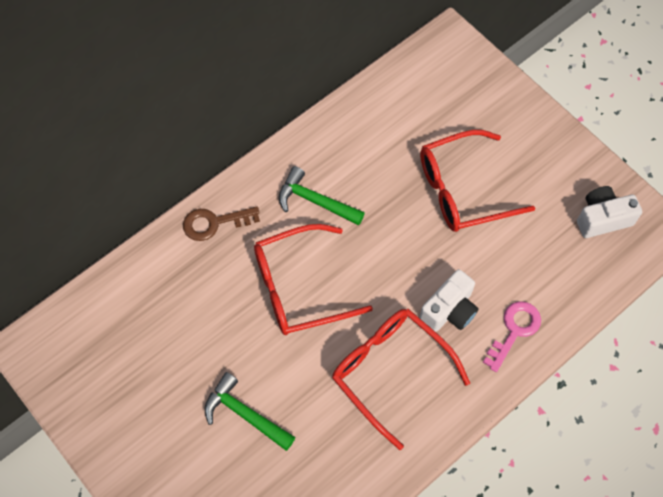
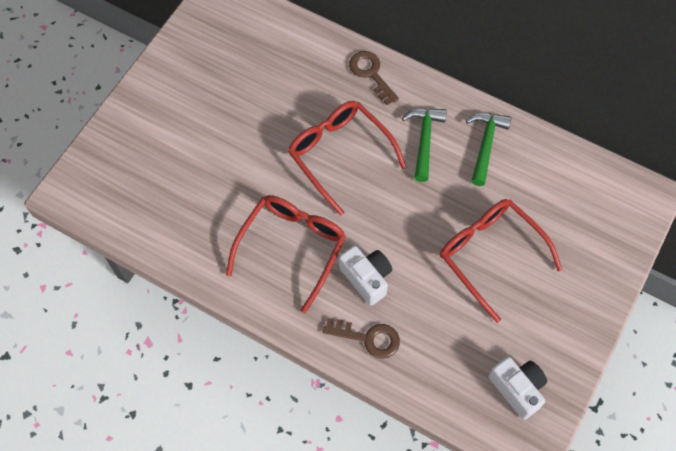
camera: 70 degrees right, 0 degrees up
(245, 414) = (217, 153): green hammer -> green hammer (485, 145)
(449, 310) = (366, 278): white camera -> white camera turned 150 degrees counterclockwise
(514, 330) = (368, 338): pink key -> brown key

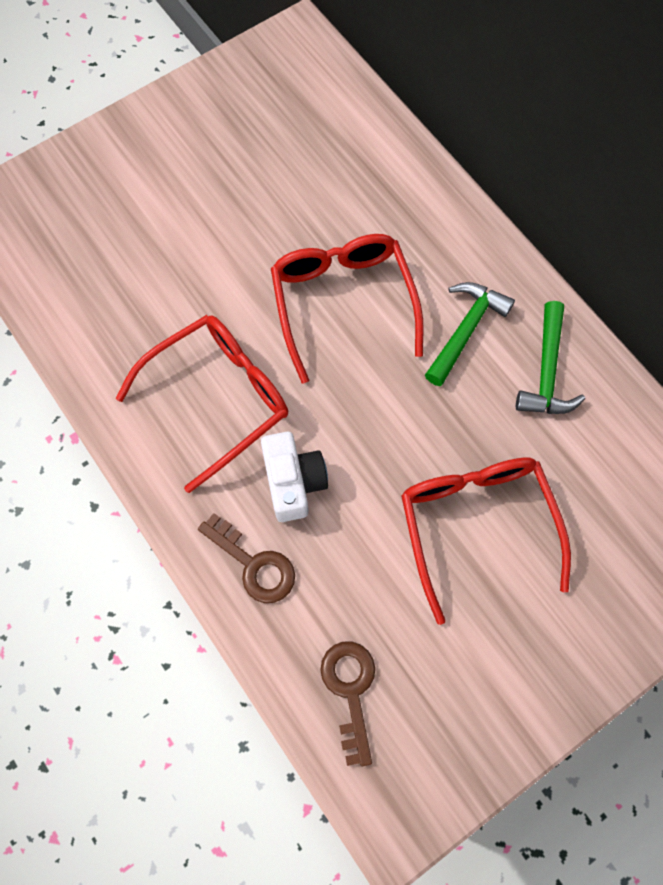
camera: 25 degrees right, 5 degrees up
(371, 74) = (439, 213): brown key -> brown key (350, 690)
(485, 145) = (546, 371): green hammer -> green hammer turned 150 degrees clockwise
(517, 389) = (419, 731): white camera -> none

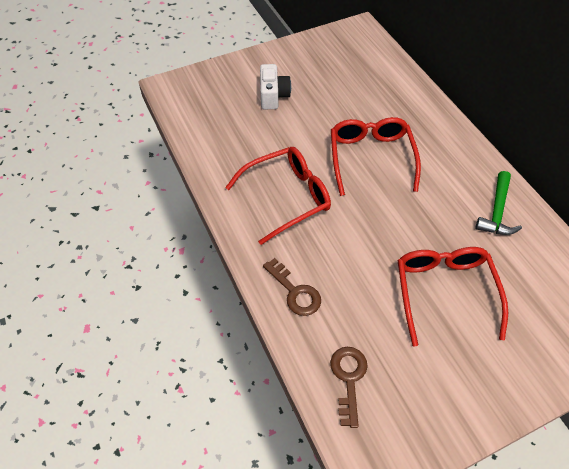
camera: 10 degrees right, 15 degrees down
(293, 482) = (327, 249): white camera -> white camera (273, 96)
(465, 330) = (446, 182): green hammer -> none

